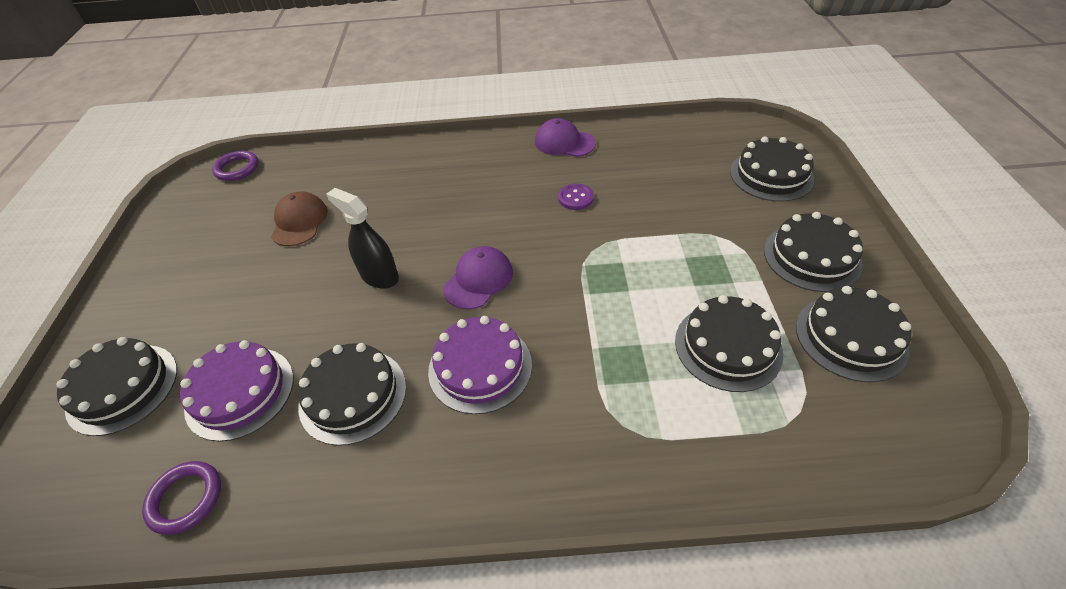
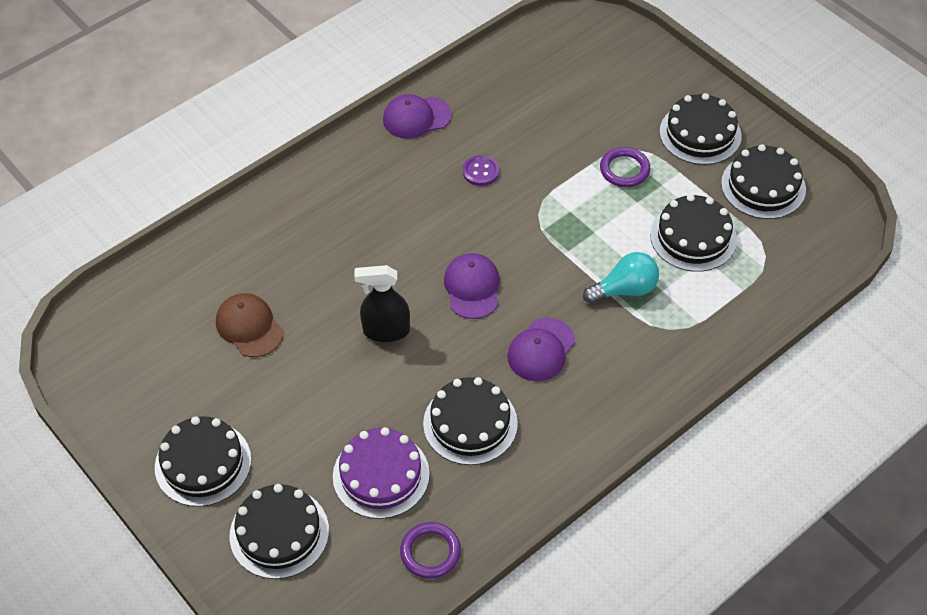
camera: 40 degrees left, 5 degrees up
(237, 168) = (104, 313): purple ring -> purple ring (624, 170)
(480, 367) = (541, 350): purple cake -> purple cap
(611, 358) = (625, 290): none -> turquoise light bulb
(771, 175) = (621, 69): black cake -> black cake (203, 463)

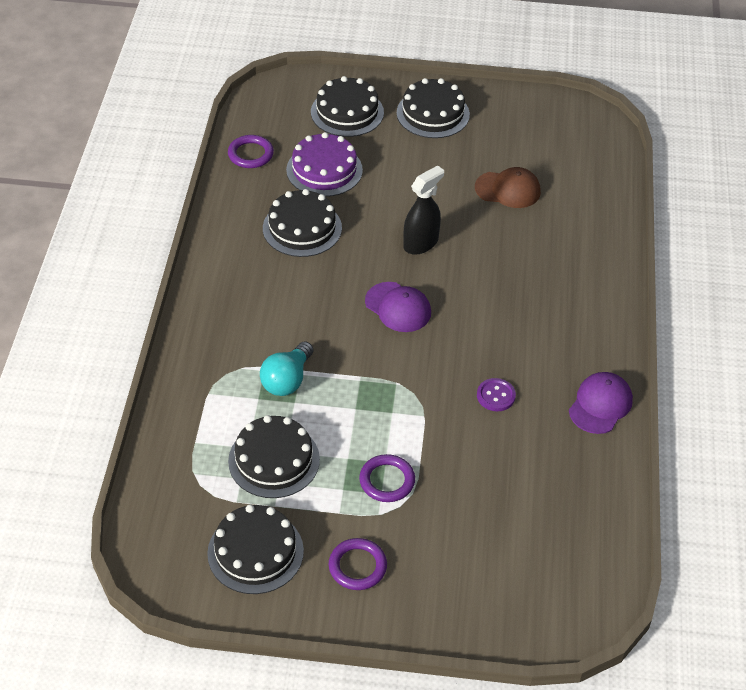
camera: 135 degrees right, 5 degrees down
(541, 350) = (304, 299): purple cap -> none
(700, 133) = (357, 566): black cake -> purple ring

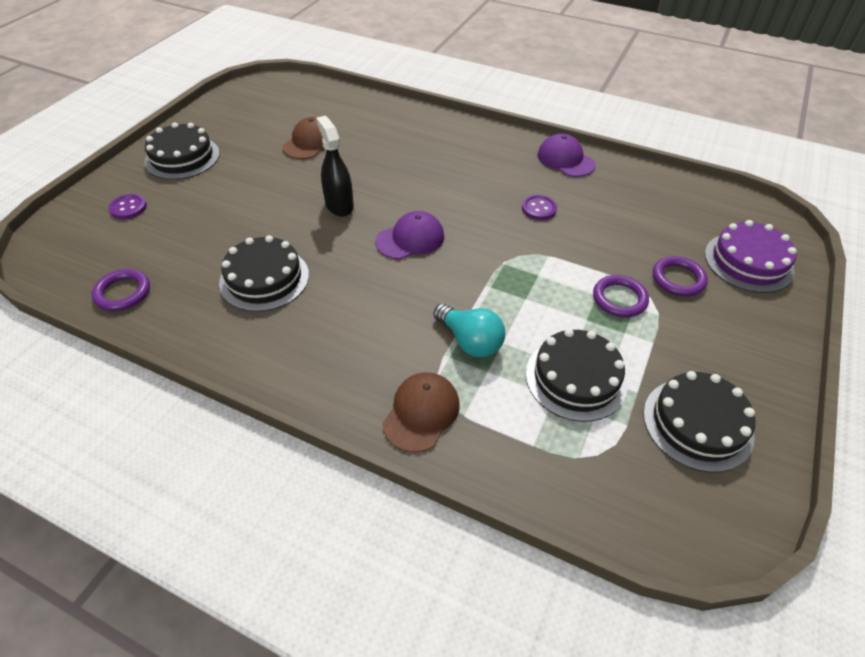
camera: 70 degrees left, 0 degrees up
(201, 367) = (421, 413): none -> brown cap
(324, 170) = (195, 243): purple cake -> purple cake (748, 262)
(347, 112) = (128, 208): black cake -> purple button
(357, 566) = (720, 345): purple ring -> purple ring (678, 279)

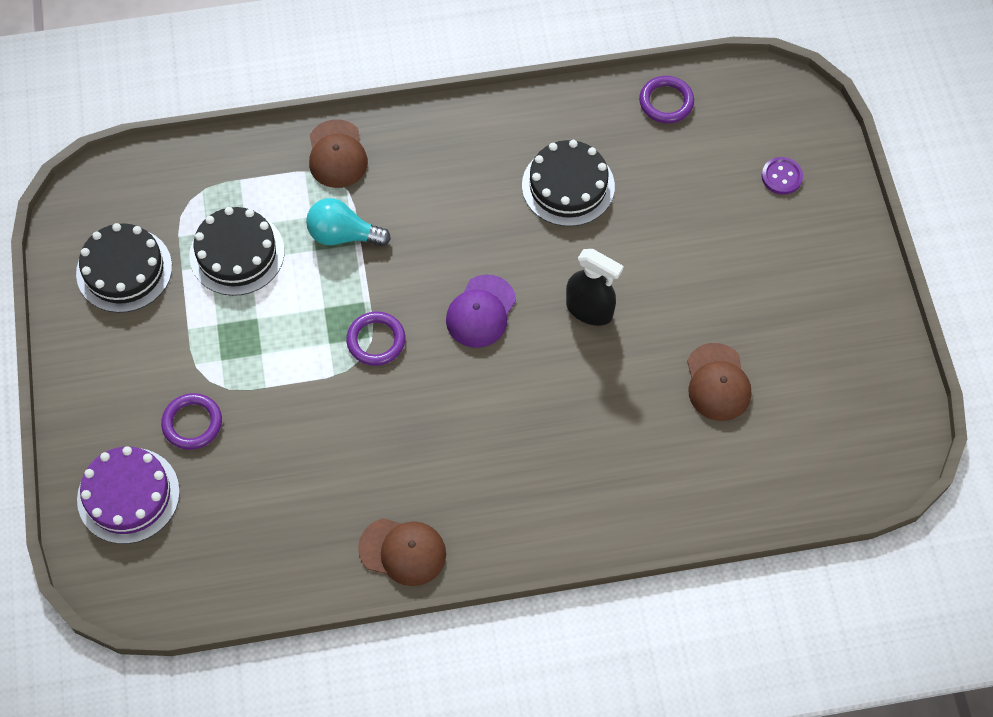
camera: 145 degrees right, 15 degrees up
(182, 157) = (821, 268): black cake -> none
(539, 208) = (383, 439): purple button -> none
(565, 159) = (403, 551): purple cap -> brown cap
(619, 299) = (238, 361): purple ring -> purple ring (376, 340)

